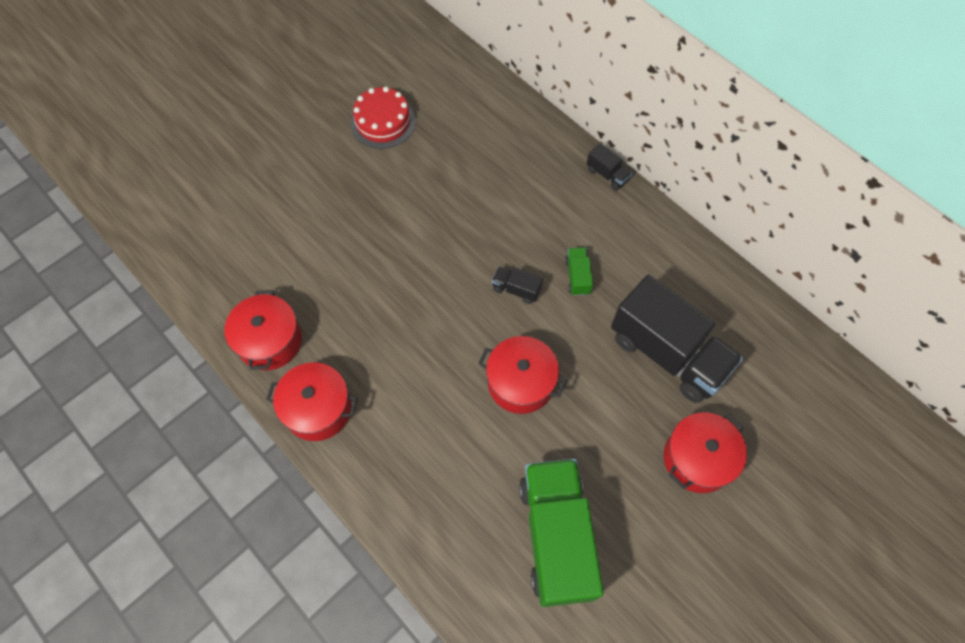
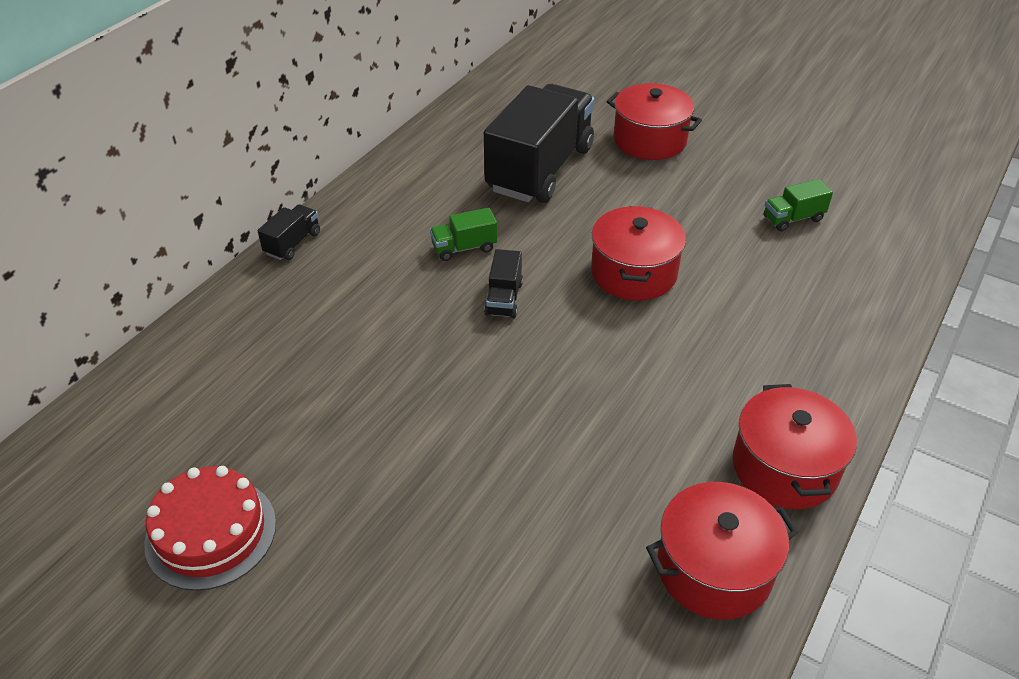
camera: 105 degrees left, 20 degrees down
(556, 537) = (793, 218): green truck -> green truck, size x0.42

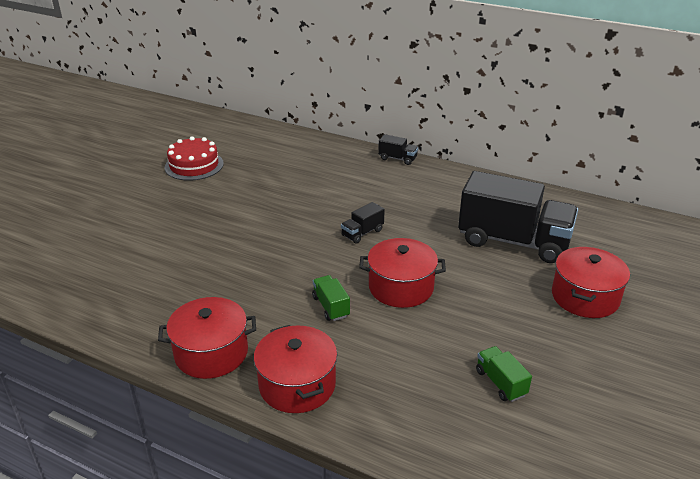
camera: 85 degrees right, 10 degrees down
(464, 248) = (409, 215): green truck -> green truck (331, 306)
(504, 299) = (362, 233): black truck -> black truck turned 45 degrees counterclockwise
(714, 569) = (139, 317): red pot -> red pot (297, 385)

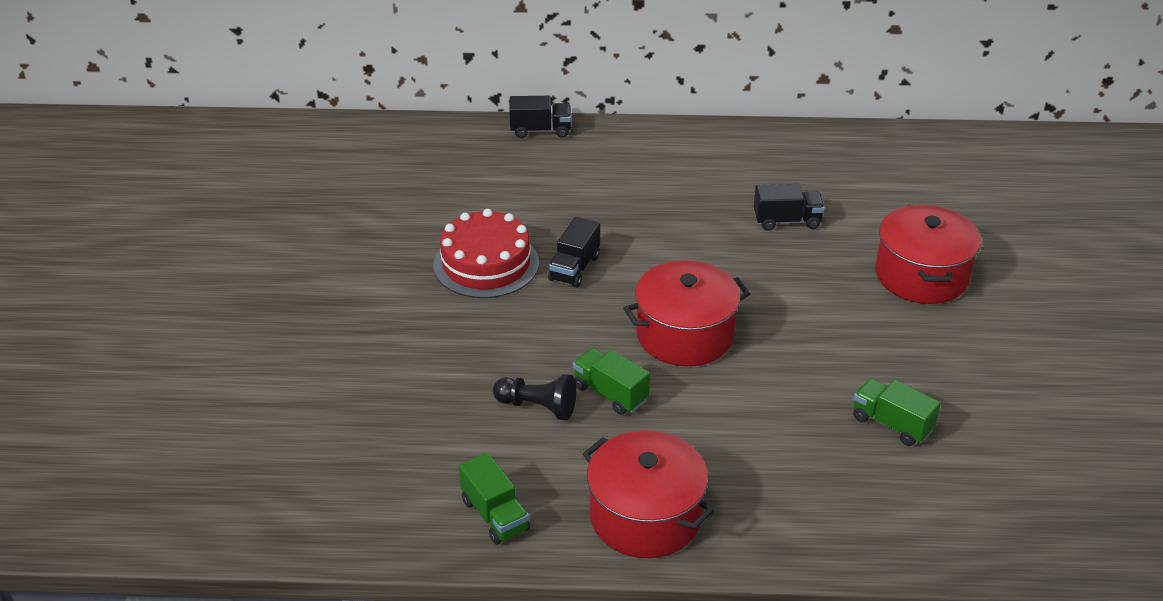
camera: 25 degrees left, 5 degrees up
(194, 165) = (220, 227): red cake -> red cake (486, 264)
(211, 353) = (495, 515): red pot -> green truck
(283, 301) = (538, 407): none -> black pawn
(513, 241) = (787, 221): black truck -> black truck, size x0.42

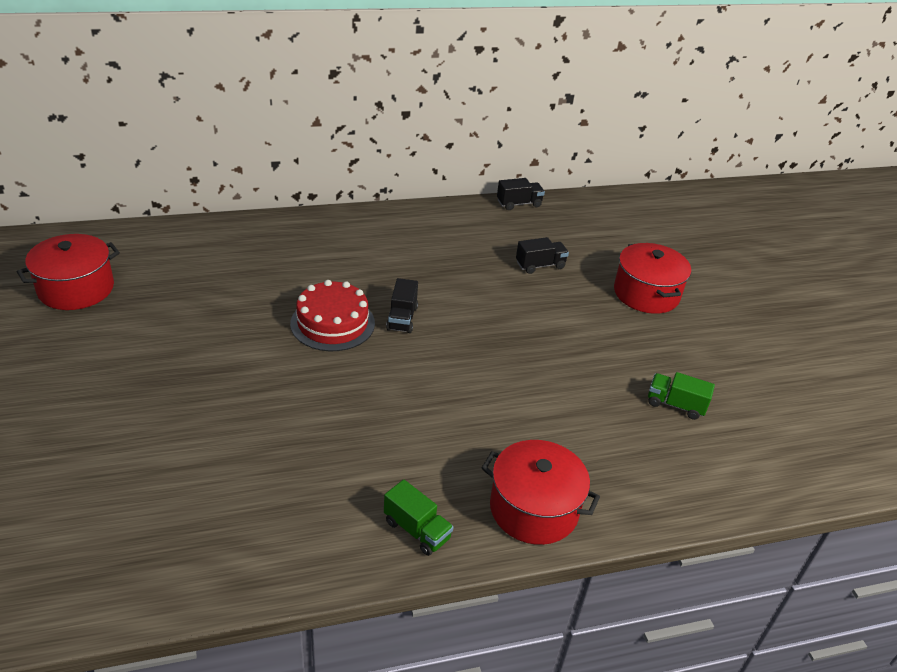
camera: 20 degrees left, 0 degrees up
(538, 407) = (416, 432): black pawn -> none
(540, 130) = (336, 217): black truck -> black truck (519, 204)
(610, 393) = (467, 413): green truck -> none
(685, 335) = (504, 359): red pot -> red pot (76, 289)

